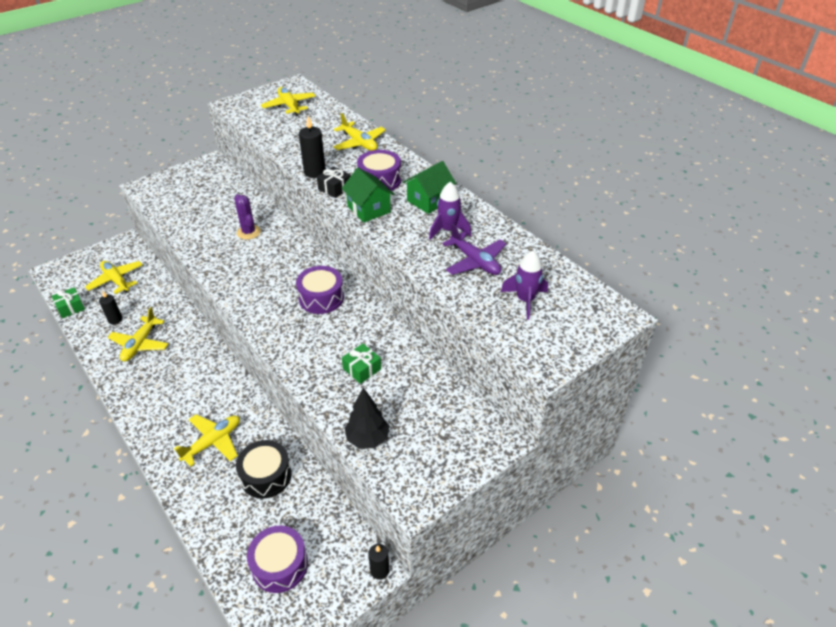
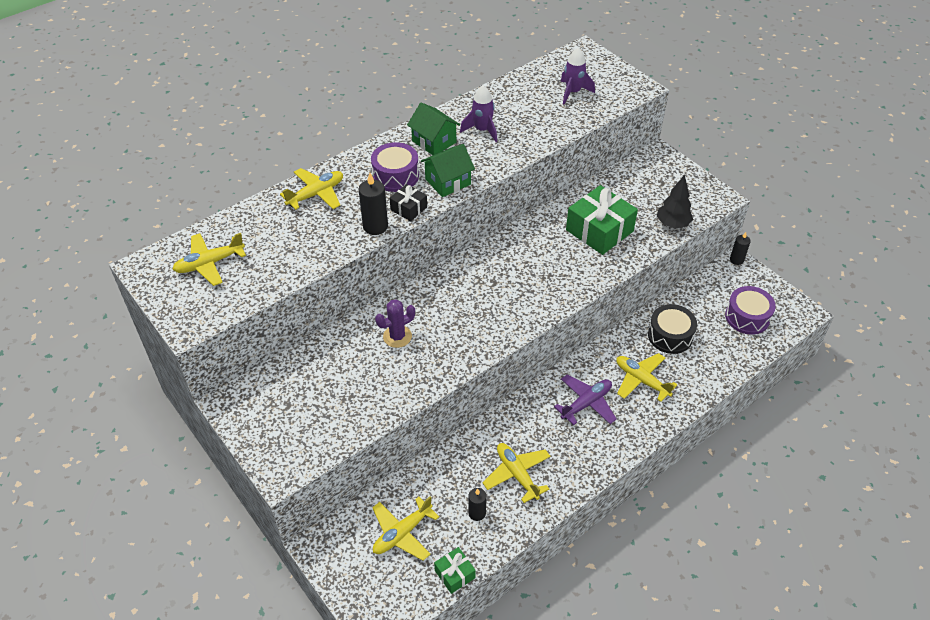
camera: 90 degrees left, 5 degrees up
(140, 344) = (517, 474): yellow plane -> yellow plane turned 135 degrees counterclockwise
(321, 298) = (509, 264): purple drum -> none
(362, 369) = (599, 230): green gift -> green gift, size x1.98
(475, 261) = (526, 116): purple plane -> purple plane (586, 403)

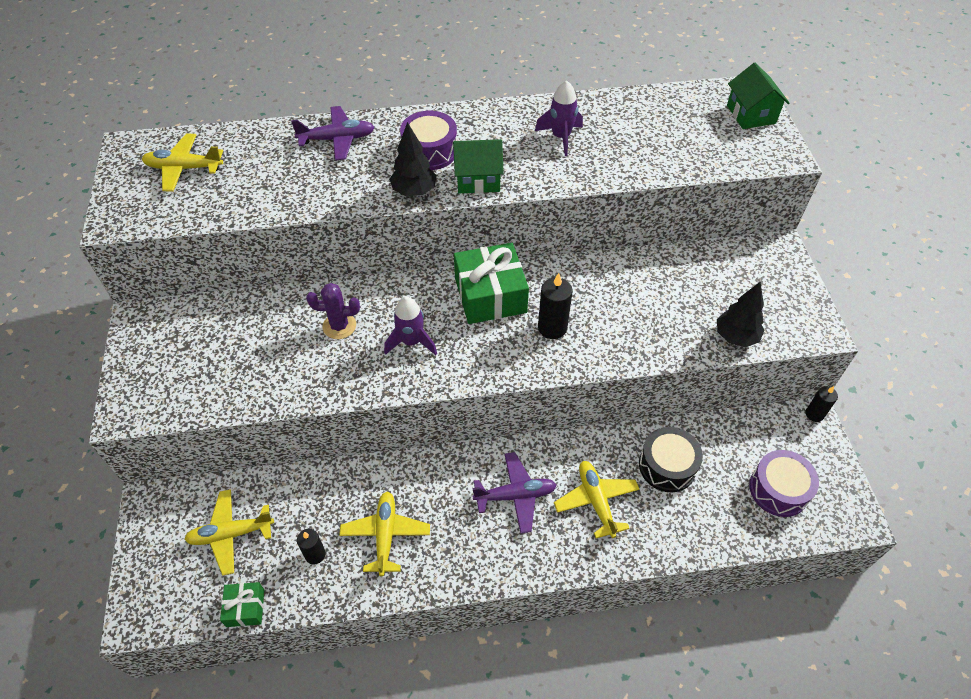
camera: 30 degrees right, 5 degrees up
(316, 194) = (337, 139): yellow plane -> purple plane
(375, 226) = (365, 196): black candle -> black candle (552, 328)
(409, 208) = (414, 191): black gift -> black tree
(434, 142) = (499, 130): green house -> green house (751, 114)
(573, 92) = (698, 133): purple rocket -> purple rocket (411, 342)
(599, 230) = (642, 307): green gift -> green gift (490, 295)

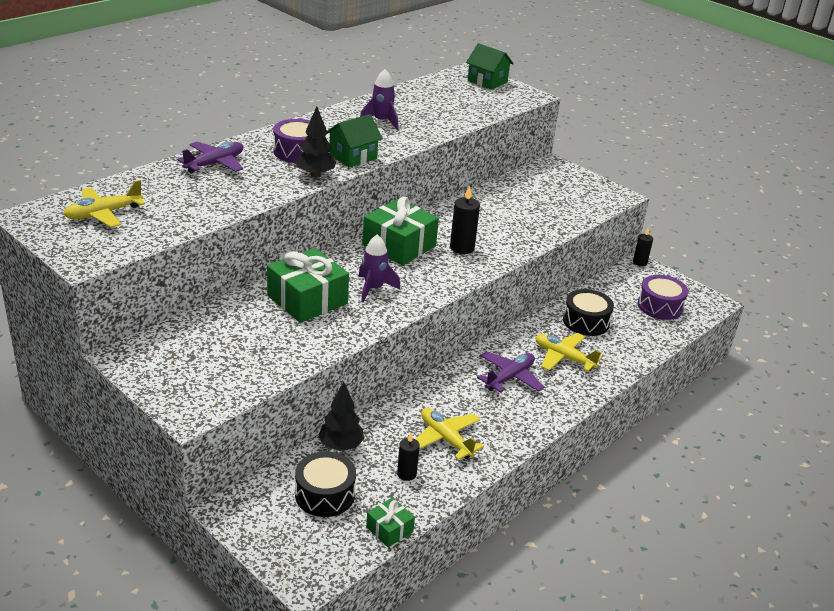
camera: 40 degrees left, 20 degrees down
(231, 534) = (325, 494): yellow plane -> black drum
(339, 326) = (307, 300): purple cactus -> green gift
(735, 337) = (577, 214): black tree -> black tree (341, 446)

